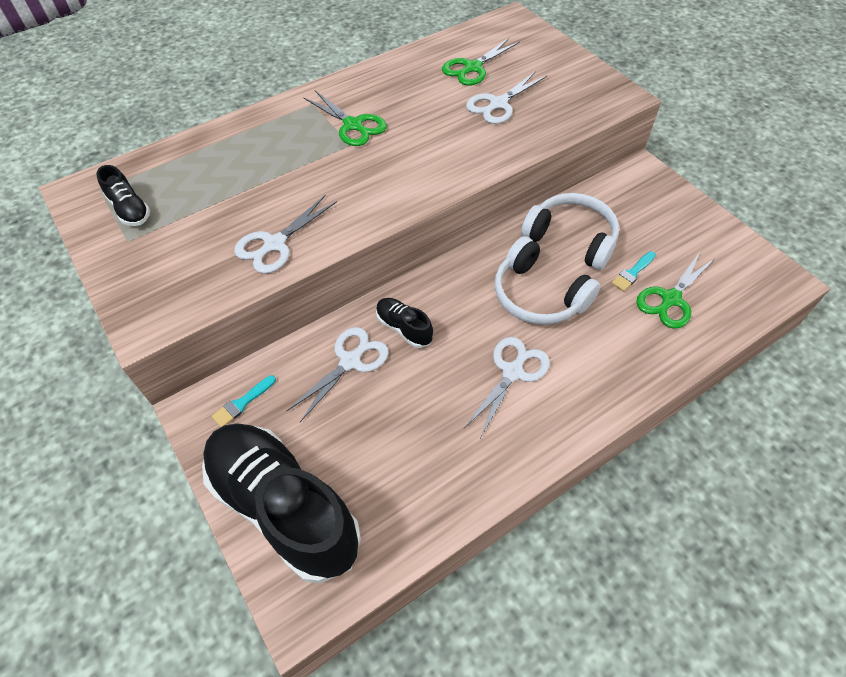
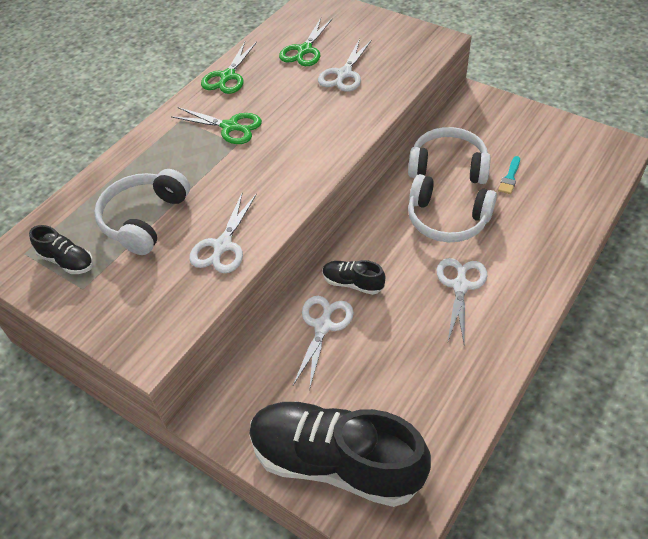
camera: 20 degrees left, 5 degrees down
(220, 192) = (144, 219): none -> white headphones
(242, 403) = (248, 394): turquoise brush -> none
(670, 299) = (549, 188): green scissors -> green scissors (228, 76)

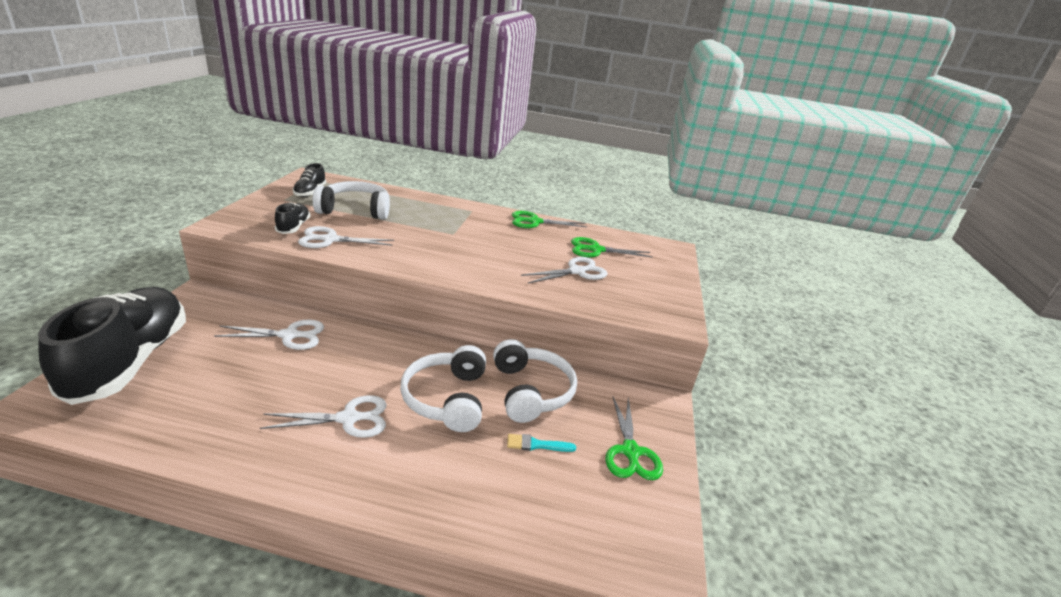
camera: 60 degrees right, 20 degrees down
(230, 127) = (472, 229): green scissors -> green scissors (630, 451)
(344, 74) = (576, 271): white scissors -> white scissors turned 150 degrees clockwise
(353, 283) = (344, 346): black shoe -> black shoe (293, 227)

